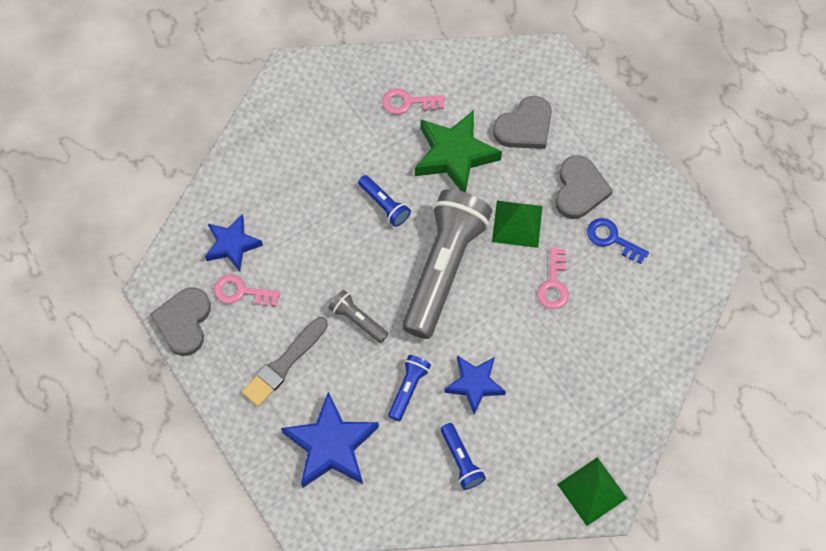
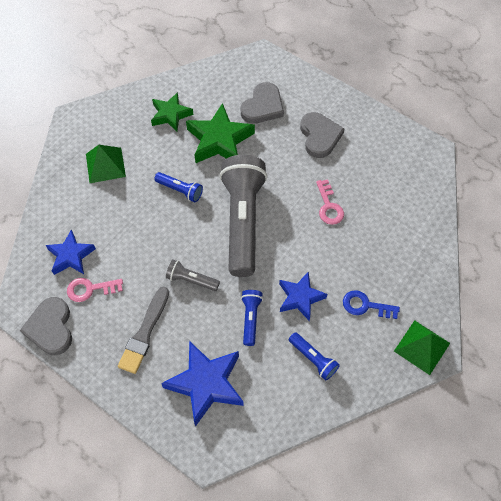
camera: 20 degrees left, 5 degrees down
(408, 102) = (170, 115): pink key -> green star
(517, 224) = (284, 173): green pyramid -> green pyramid (105, 165)
(612, 239) = (357, 162): blue key -> blue key (365, 305)

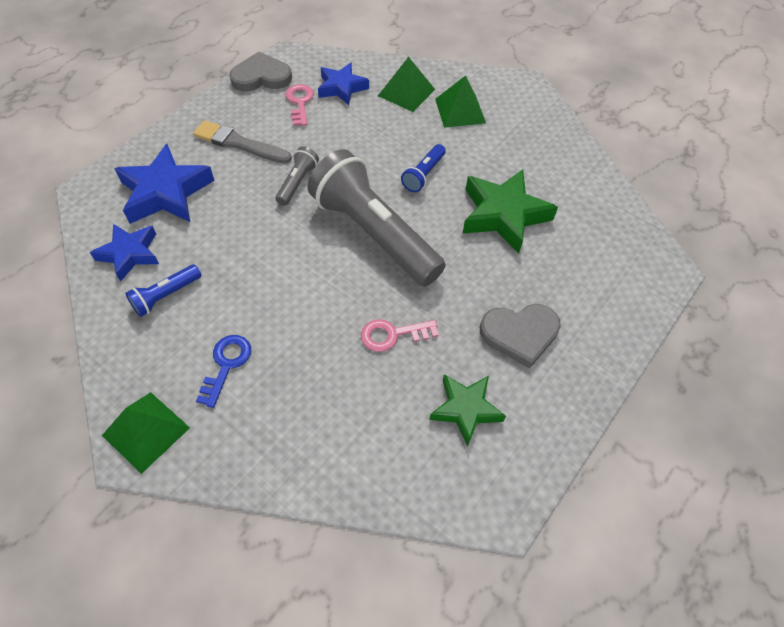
camera: 90 degrees right, 5 degrees down
(80, 204) = (406, 92): none -> green pyramid
(170, 115) = (541, 167): green star -> green star (466, 409)
(242, 221) = (374, 234): grey flashlight -> grey flashlight turned 135 degrees counterclockwise
(250, 318) = (235, 235): blue flashlight -> none
(263, 106) = (569, 266): grey heart -> none
(300, 298) = (253, 288): blue star -> blue star (129, 254)

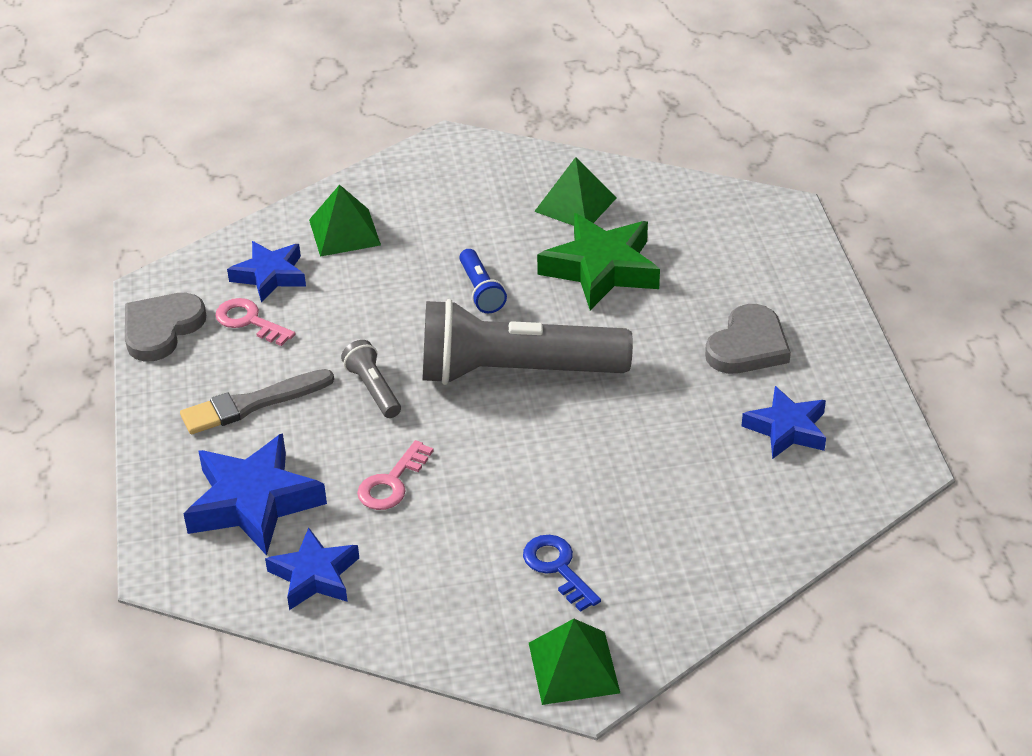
camera: 45 degrees left, 15 degrees down
(166, 296) = (412, 573): blue flashlight -> none
(392, 334) = (654, 429): pink key -> pink key (391, 483)
(460, 111) = (424, 211): green pyramid -> green pyramid (575, 204)
(466, 409) = (787, 429): green star -> blue star

